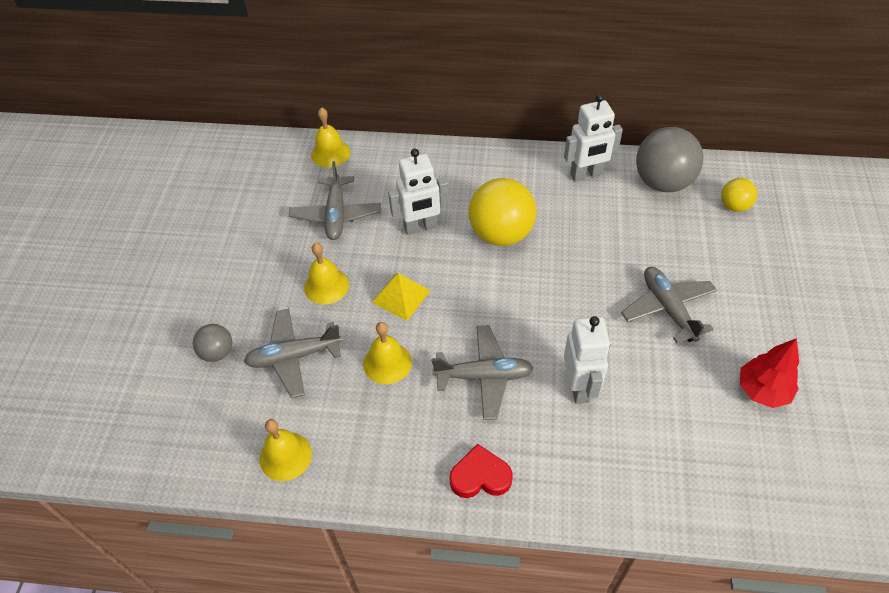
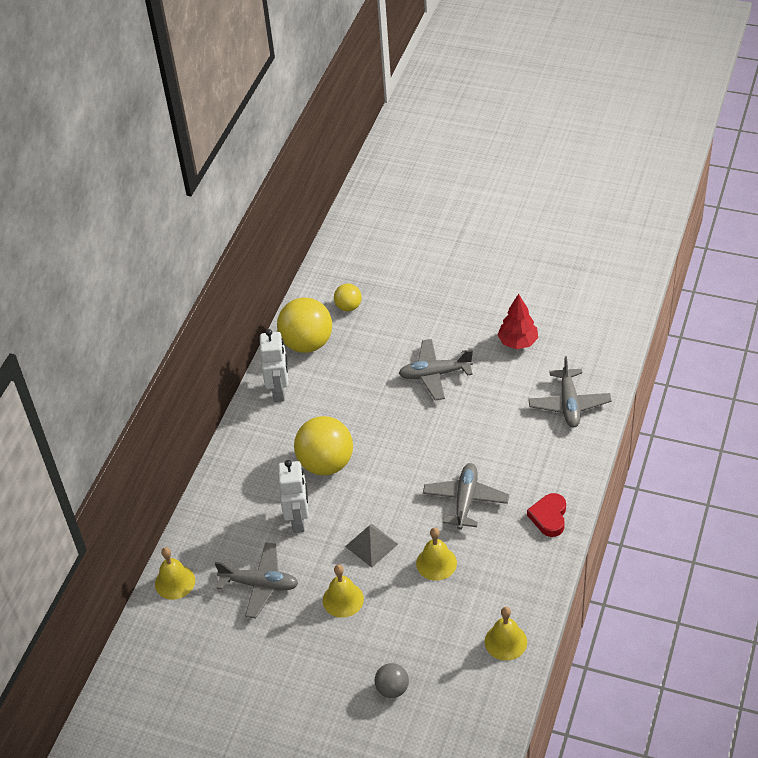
camera: 75 degrees left, 5 degrees down
(294, 356) = (412, 630): grey plane -> grey plane (569, 404)
(401, 296) = (371, 545): yellow pyramid -> grey pyramid
(579, 387) = (489, 443): white robot -> none
(662, 182) = (307, 343): grey ball -> yellow ball

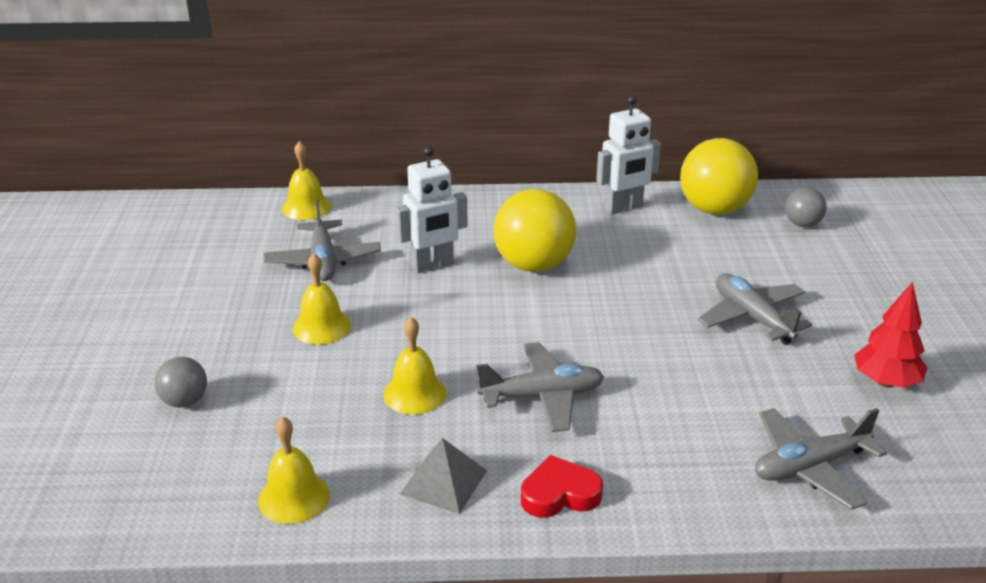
camera: 65 degrees right, 15 degrees down
(348, 307) = (802, 224): yellow ball -> grey ball
(371, 545) = (420, 329): grey pyramid -> grey pyramid (443, 482)

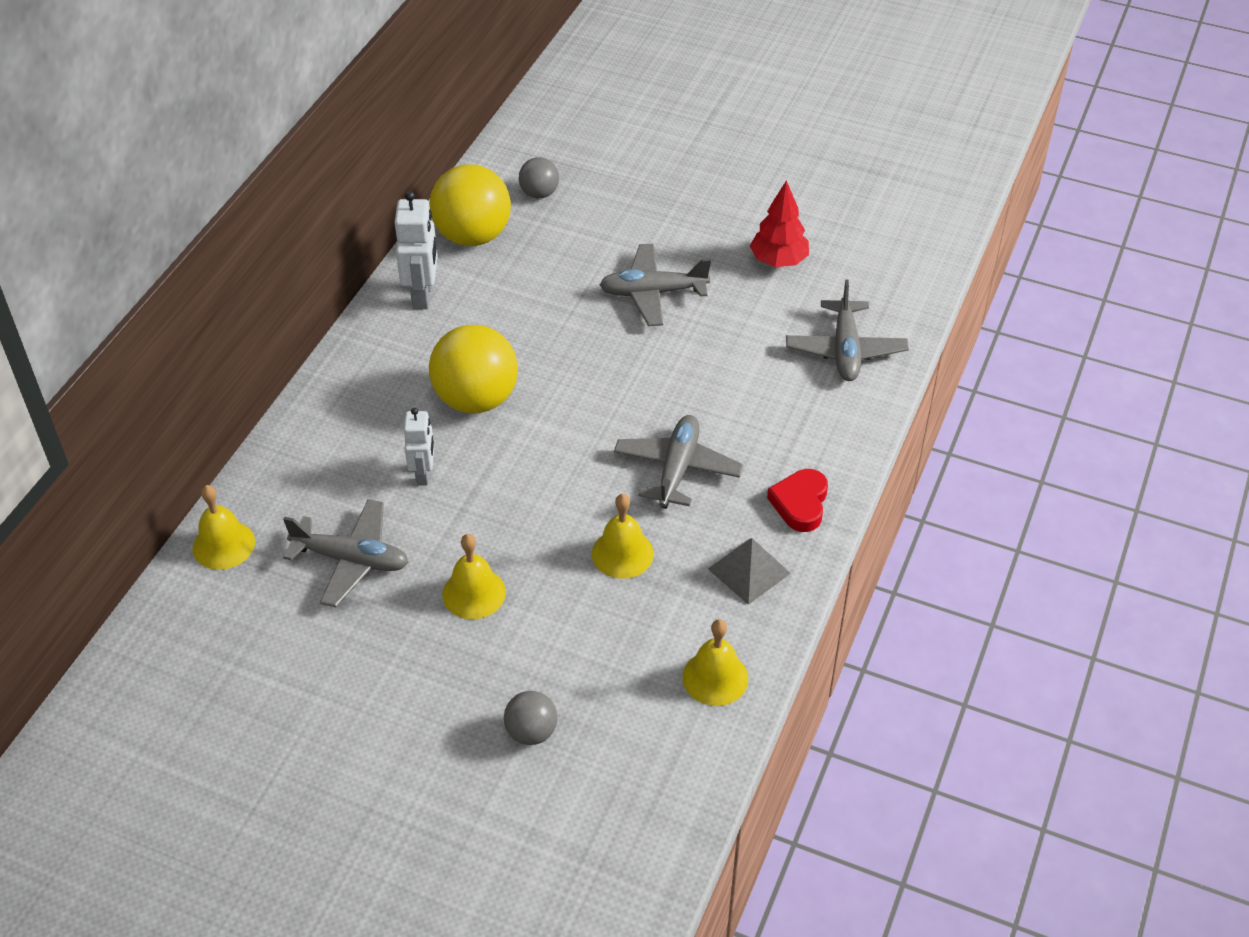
camera: 65 degrees left, 15 degrees up
(432, 265) = (423, 474): white robot -> white robot, size x0.66

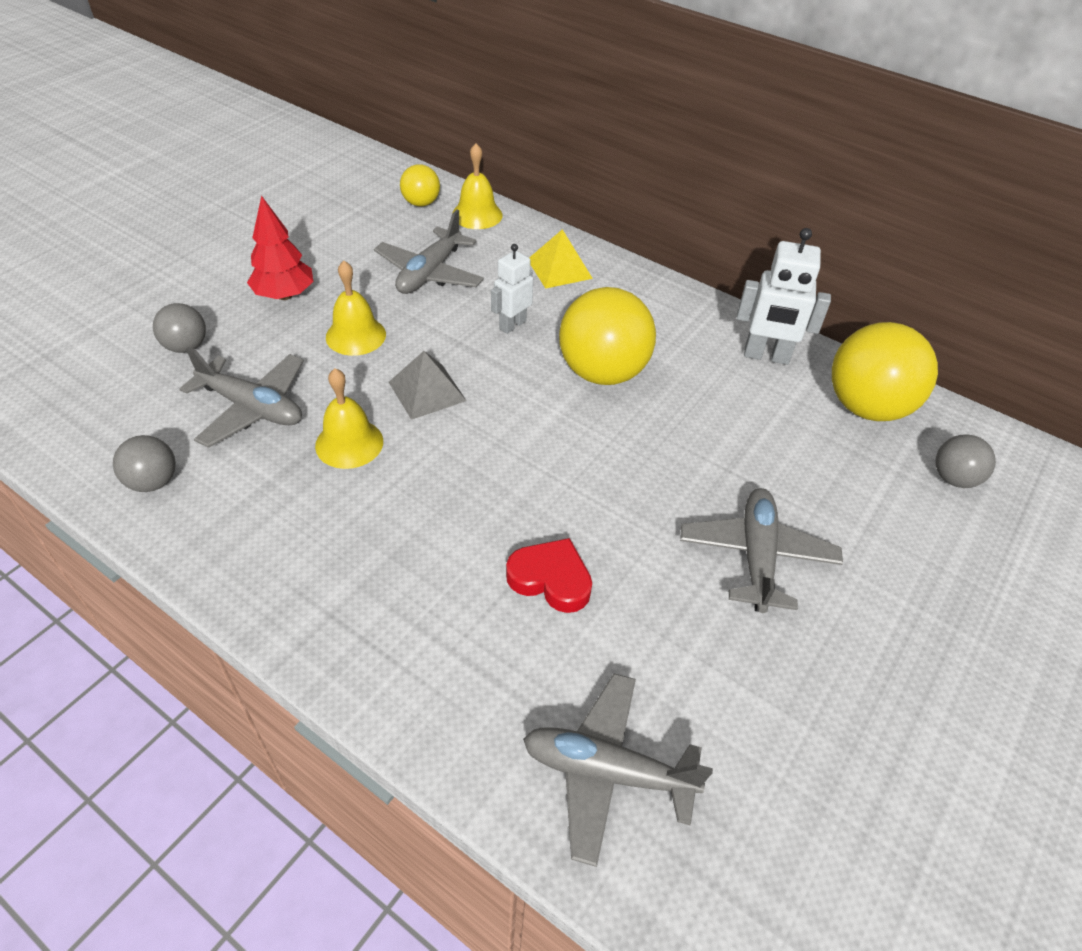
camera: 100 degrees right, 0 degrees up
(206, 604) = (421, 203): none -> yellow ball
(318, 454) = (559, 268): none -> yellow pyramid
(423, 474) = (512, 325): white robot -> white robot turned 120 degrees clockwise
(677, 469) = (447, 514): grey plane -> grey plane (252, 408)
(715, 677) = (153, 482): yellow bell -> grey ball
(749, 571) = (269, 545): grey pyramid -> grey pyramid (427, 391)
(778, 261) = (820, 732): red tree -> red tree (284, 295)
(800, 503) = (342, 624): red heart -> red heart (551, 579)

